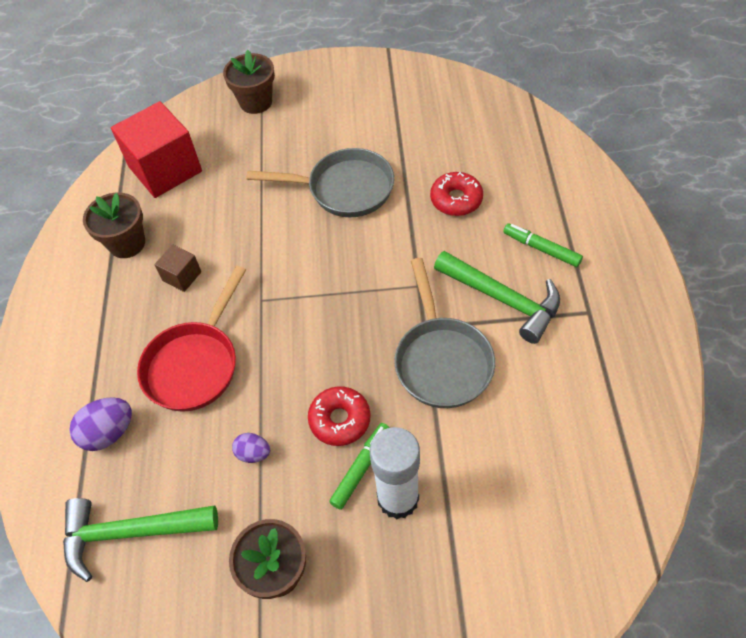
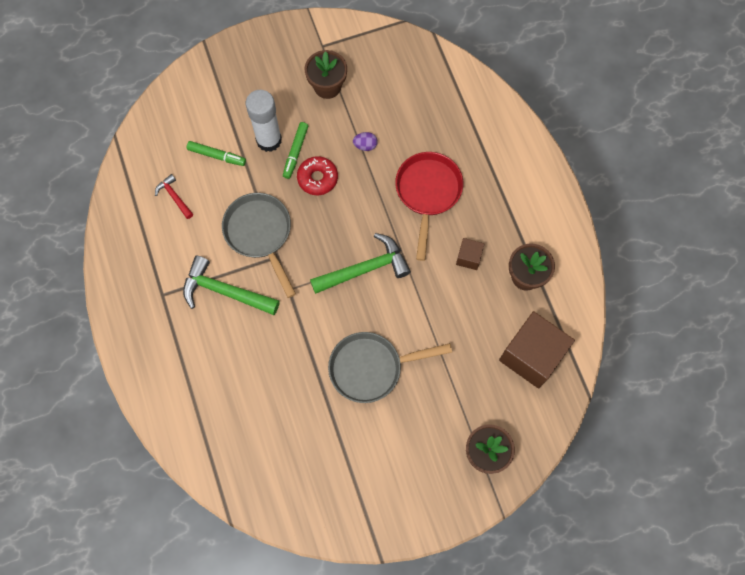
camera: 160 degrees right, 15 degrees up
(109, 433) = (462, 137): purple egg -> none
(131, 532) = (420, 86): green hammer -> green hammer (365, 269)
(165, 169) = (531, 355): red cube -> brown cube
(456, 199) = (276, 377): red donut -> none
(541, 249) = (201, 343): green marker -> green marker (217, 156)
(561, 441) = (174, 197): none -> red hammer

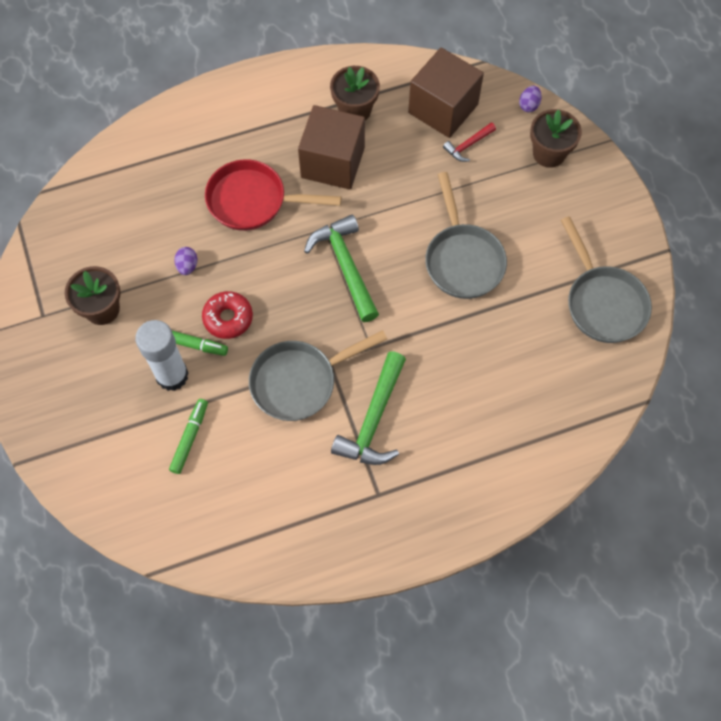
camera: 90 degrees left, 5 degrees down
(174, 197) = (245, 488): red hammer -> red hammer (468, 145)
(327, 491) = (603, 302): none -> grey pan
(469, 257) = (333, 162): brown cube -> brown cube, size x2.14
(540, 437) = (529, 105): none -> purple egg

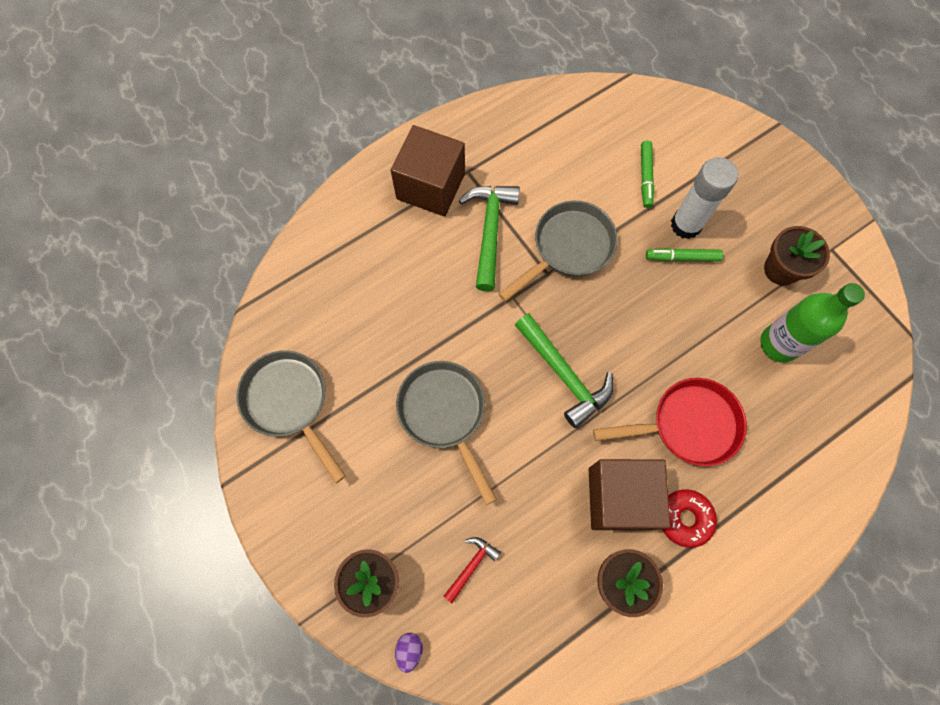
camera: 165 degrees right, 5 degrees up
(141, 245) = (779, 344): none -> green bottle
(187, 266) = (722, 333): purple egg -> none
(228, 318) = (658, 290): red donut -> red donut (685, 518)
(443, 108) = (514, 613): brown cube -> brown cube (431, 186)

